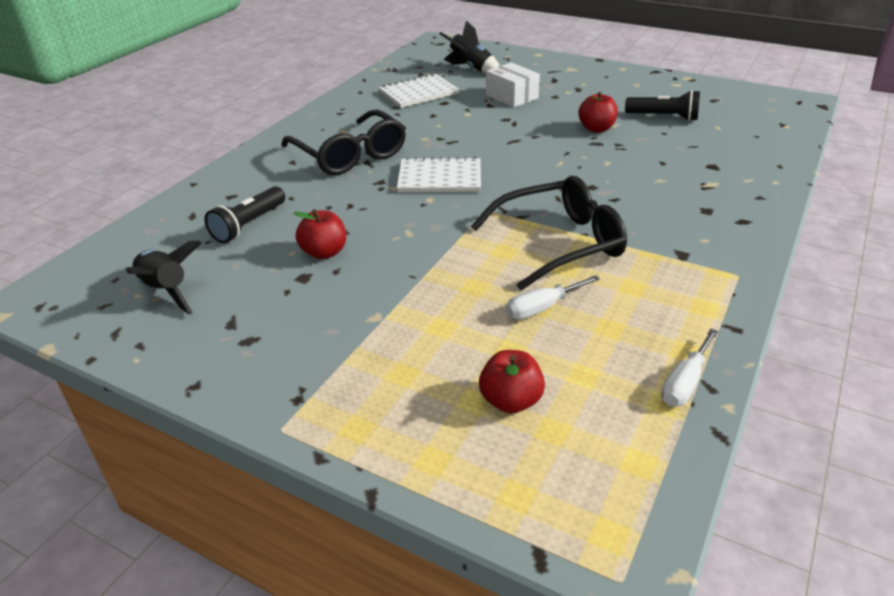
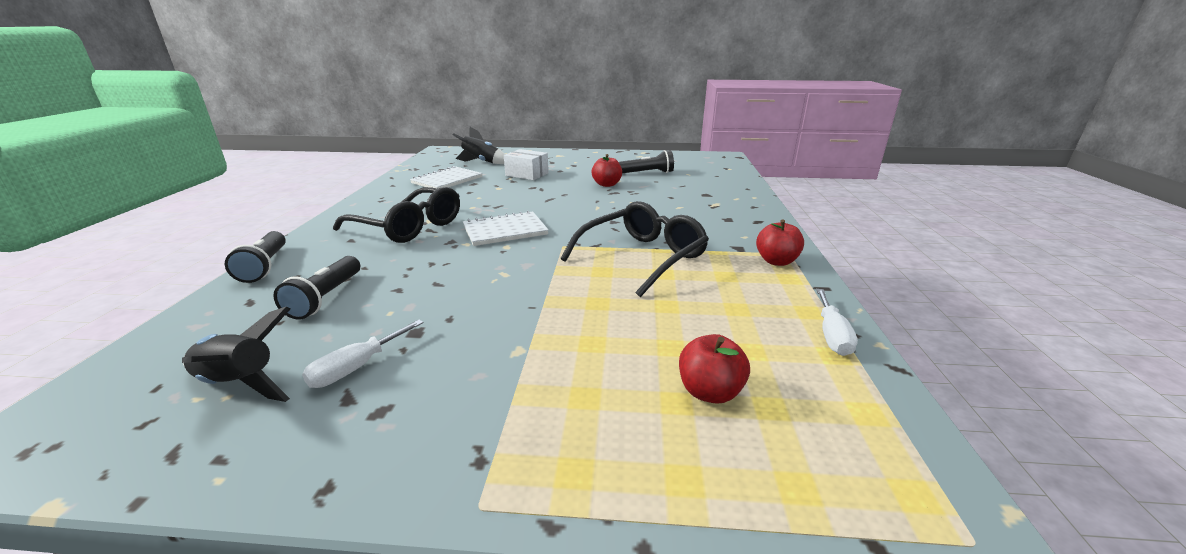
camera: 25 degrees left, 10 degrees down
(213, 179) = (265, 266): none -> black flashlight
(324, 252) = (427, 305): red apple -> red apple (776, 261)
(542, 308) = (669, 306): white screwdriver -> white screwdriver (356, 367)

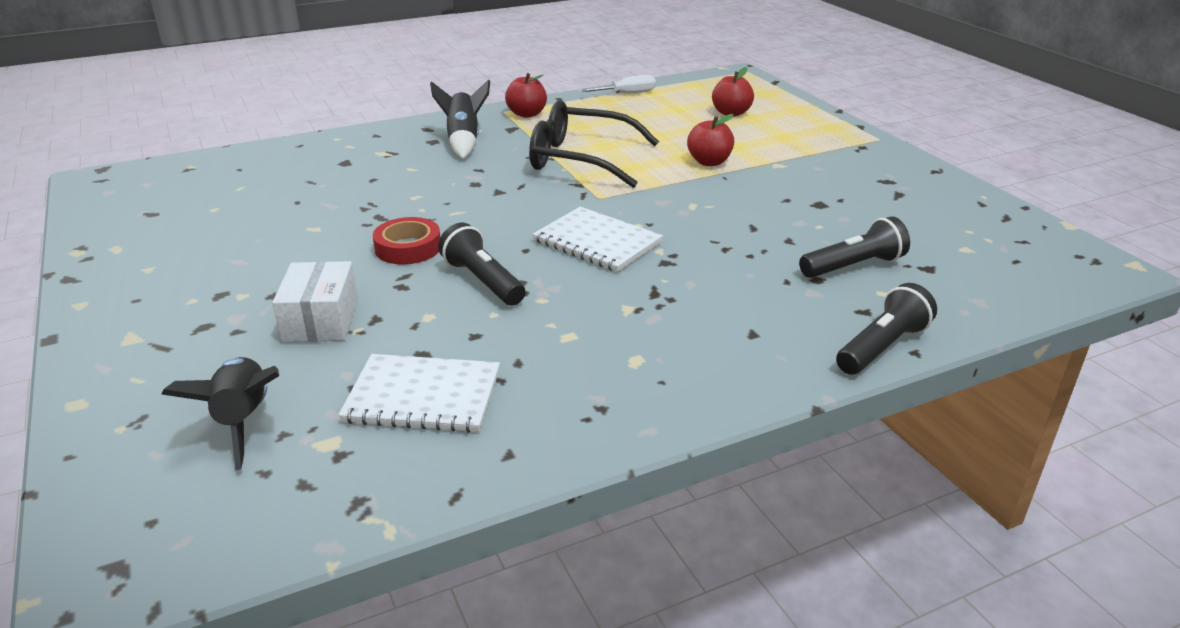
camera: 120 degrees left, 5 degrees up
(240, 384) = (958, 233): black rocket -> black rocket (463, 141)
(356, 367) = (879, 205): white screwdriver -> none
(409, 227) = (665, 312): black glasses -> none
(568, 193) = (408, 248): none -> red tape
(607, 184) = (342, 231): red apple -> red apple (709, 162)
(647, 173) = (250, 216): black flashlight -> black flashlight (483, 281)

